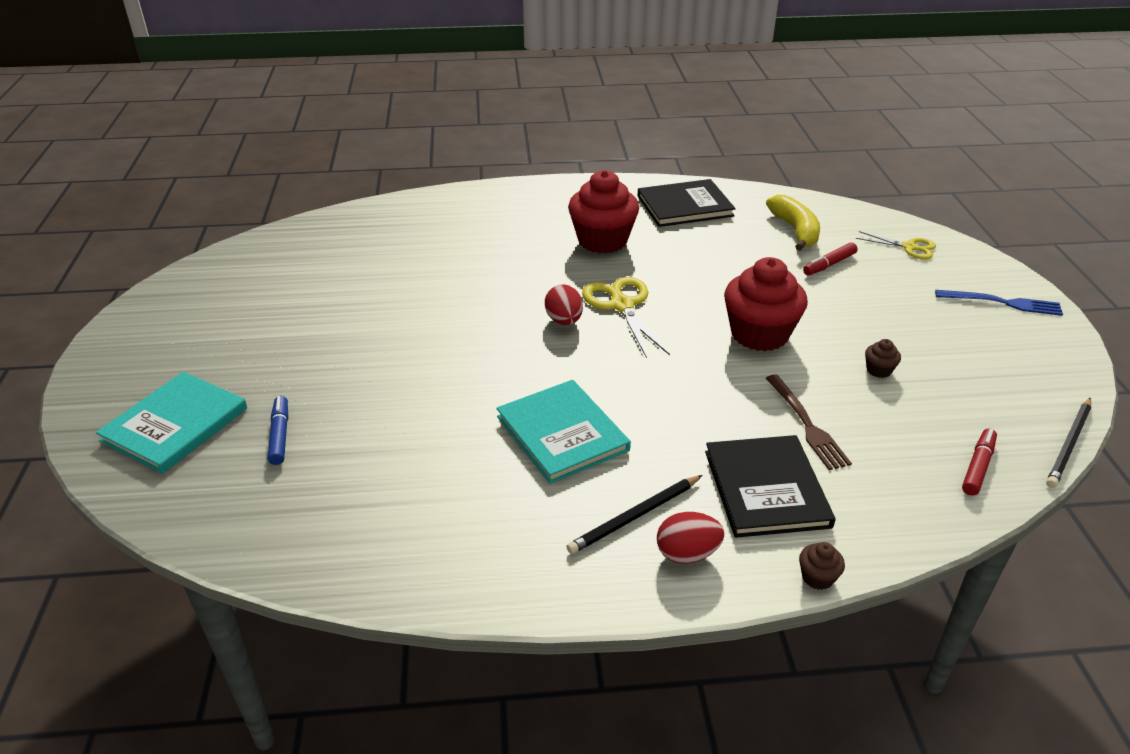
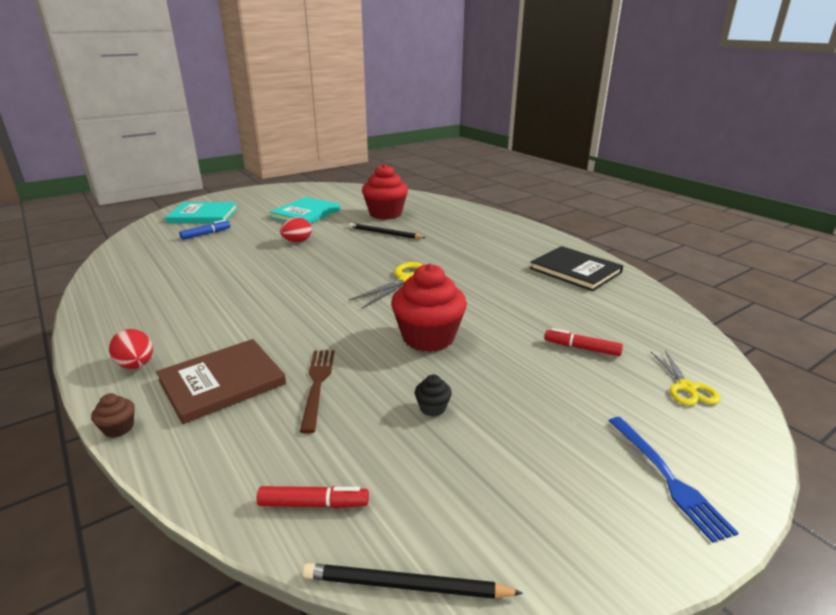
camera: 60 degrees right, 10 degrees down
(562, 433) = (247, 296): turquoise book -> turquoise book (306, 213)
(564, 321) = (370, 268): red egg -> red egg (297, 241)
(602, 240) = (482, 256): red cupcake -> red cupcake (385, 214)
(634, 516) = (171, 338): black pencil -> black pencil (384, 233)
(766, 488) = (222, 382): black book -> brown book
(795, 230) = (615, 321): yellow banana -> none
(806, 424) = (317, 384): brown fork -> brown fork turned 135 degrees clockwise
(878, 370) = (432, 408): brown cupcake -> black cupcake

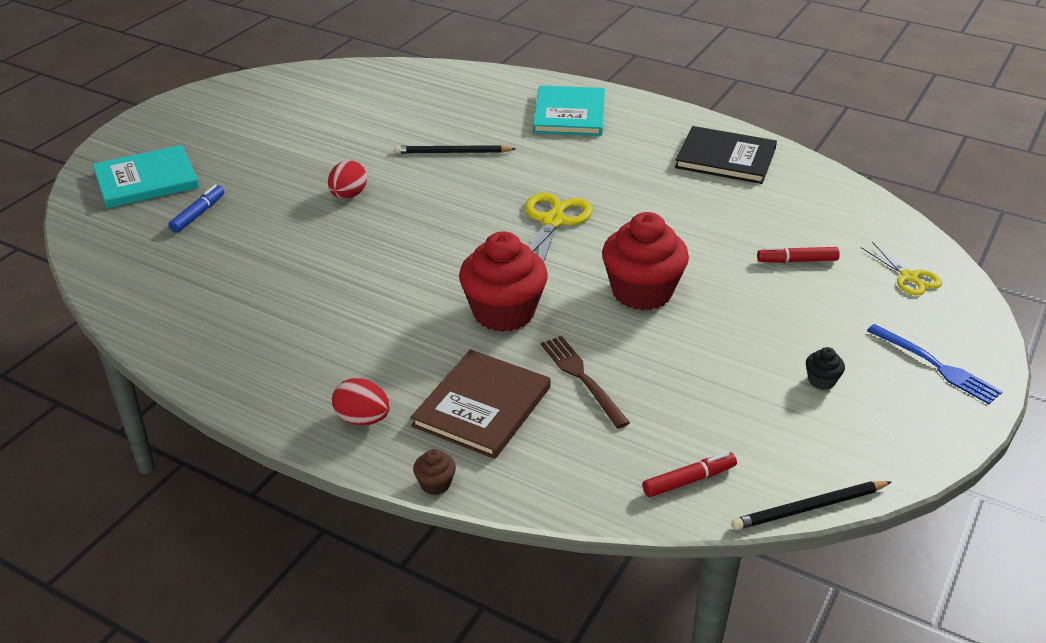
camera: 25 degrees left, 10 degrees up
(306, 213) = (303, 141): turquoise book -> turquoise book (569, 114)
(385, 214) = (419, 116): red cupcake -> red cupcake (503, 312)
(432, 408) = (711, 366): black cupcake -> black cupcake (821, 380)

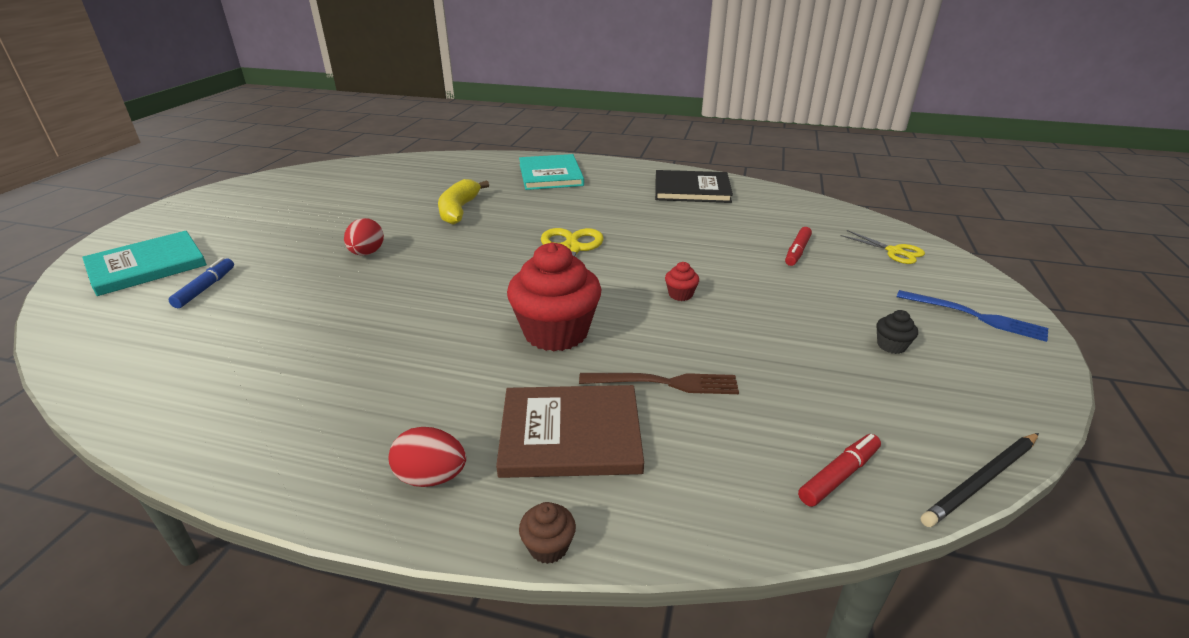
camera: 15 degrees left, 5 degrees down
(452, 152) = (459, 210): black pencil -> yellow banana
(482, 406) = (570, 434): brown book -> brown book turned 75 degrees clockwise
(582, 378) = (665, 383): brown fork -> brown fork turned 135 degrees clockwise
(642, 292) = (680, 294): red cupcake -> red cupcake, size x0.41
(797, 261) = (797, 252): red marker -> red marker turned 45 degrees counterclockwise

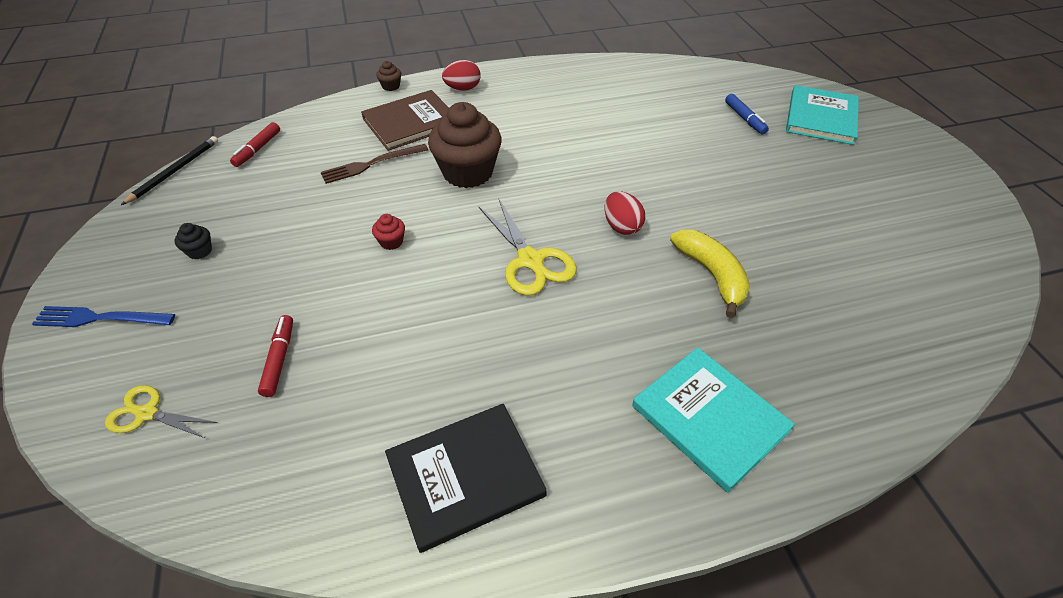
camera: 150 degrees right, 15 degrees up
(367, 253) = (698, 185): red egg -> red egg (622, 226)
(556, 332) = (468, 172): red cupcake -> brown cupcake

